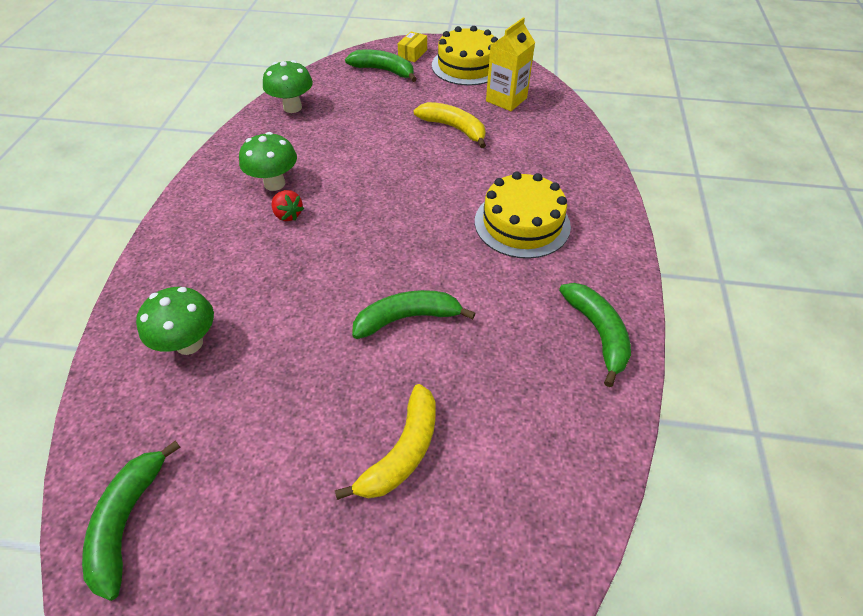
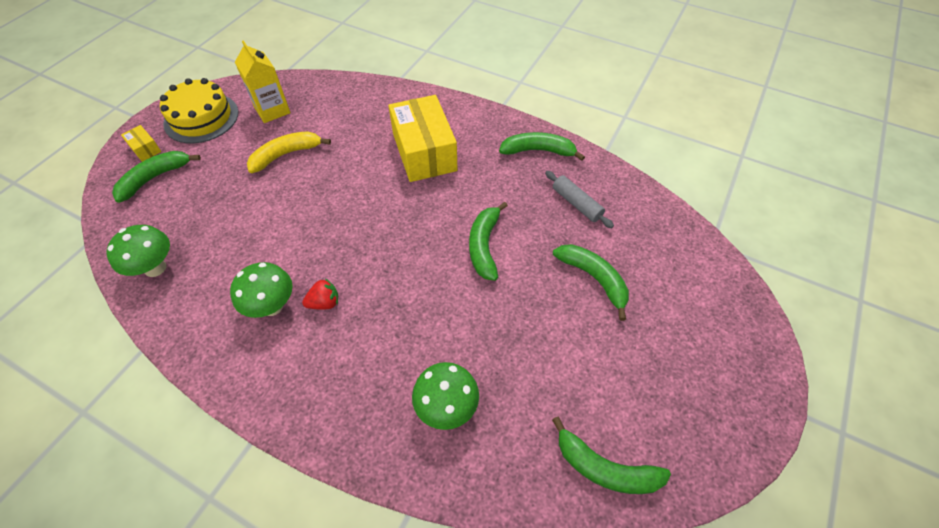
camera: 70 degrees left, 5 degrees up
(402, 451) = (594, 278): yellow banana -> green banana
(522, 223) = (424, 152): yellow cake -> yellow box
(525, 401) = (576, 204): none -> grey rolling pin

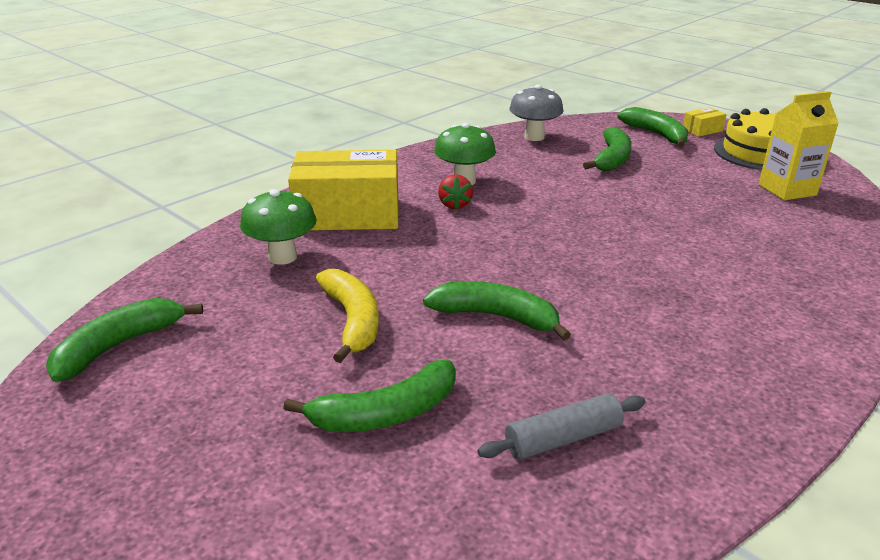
camera: 105 degrees right, 25 degrees down
(155, 268) = (534, 137): green mushroom -> grey mushroom
(286, 154) = (696, 195): yellow banana -> yellow banana (352, 321)
(424, 152) = (708, 292): yellow box -> yellow box (348, 214)
(538, 151) = (721, 421): green banana -> green banana (612, 159)

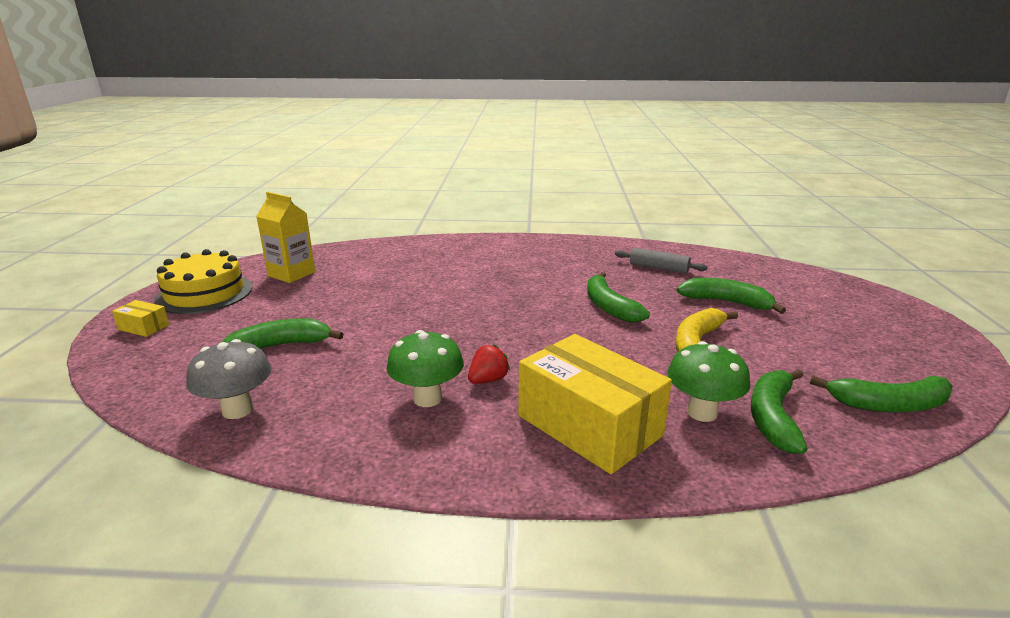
camera: 130 degrees left, 5 degrees down
(656, 134) = (176, 344): green banana -> green banana (772, 417)

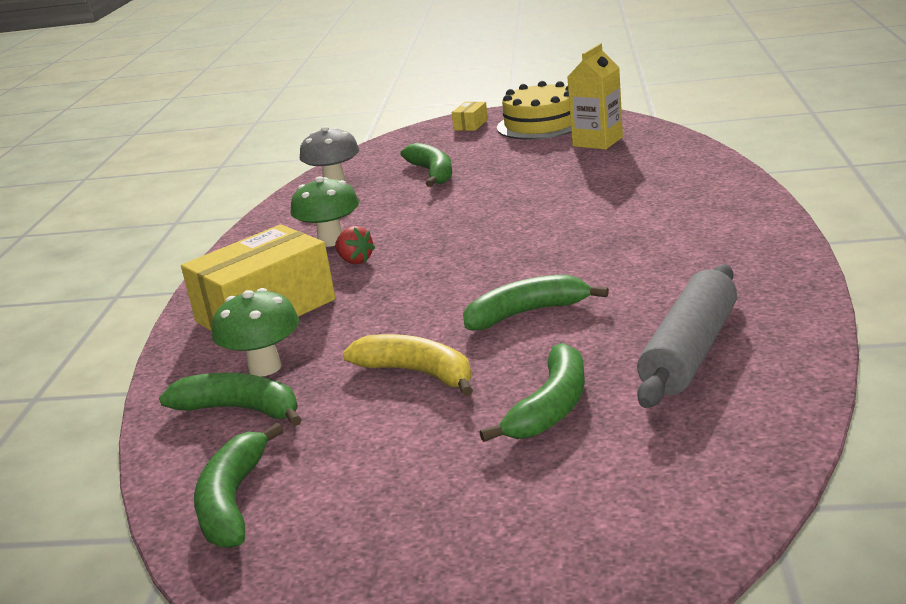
camera: 95 degrees right, 0 degrees up
(658, 268) = (690, 352): grey rolling pin -> grey rolling pin, size x1.66

